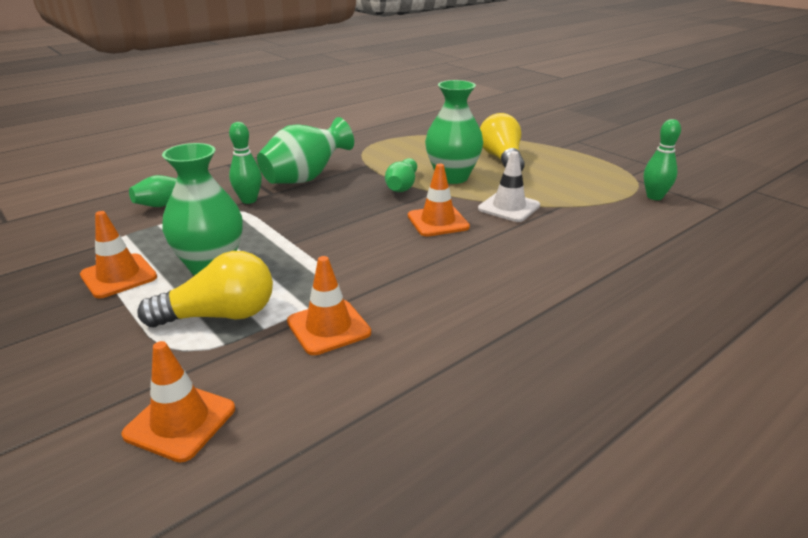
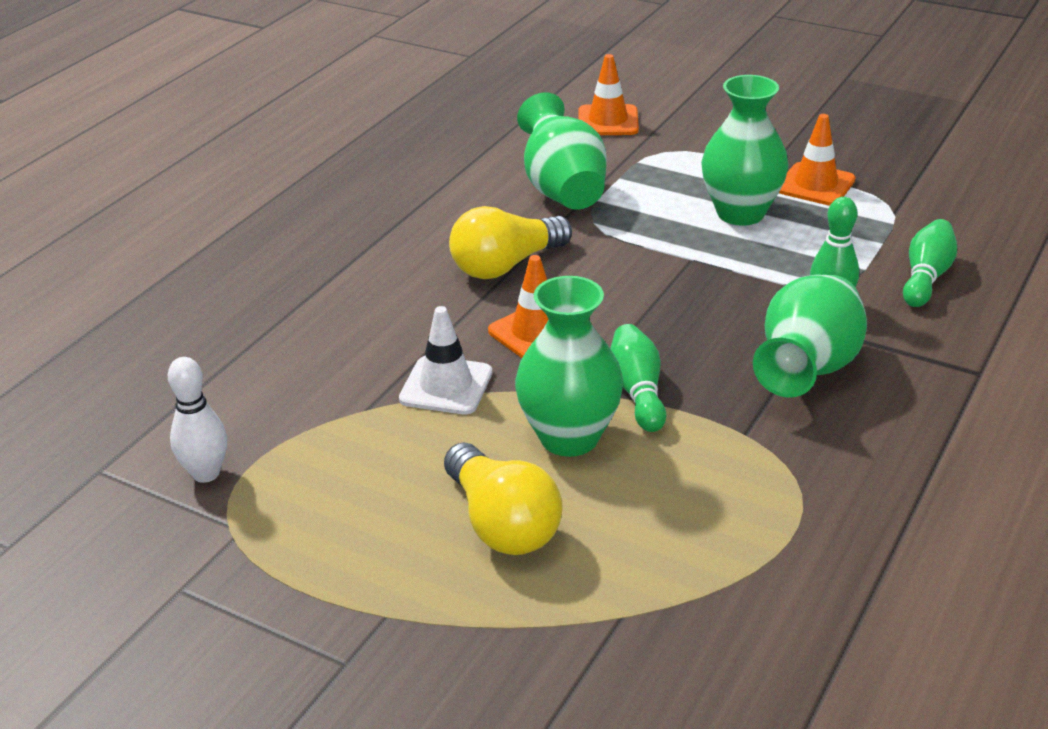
camera: 160 degrees right, 5 degrees up
(220, 315) = (668, 178): yellow light bulb -> yellow light bulb (506, 265)
(328, 327) = (562, 190): orange traffic cone -> green vase
(654, 197) = (206, 473): green bowling pin -> white bowling pin

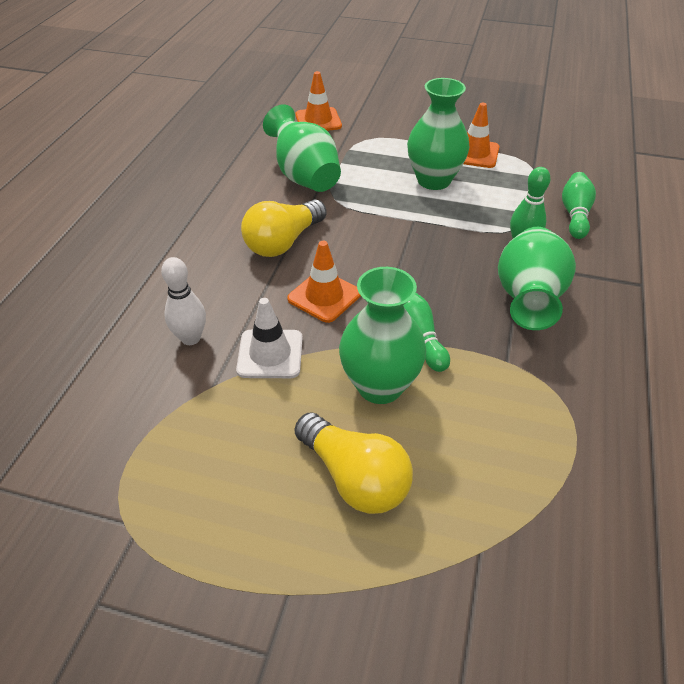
camera: 15 degrees left, 10 degrees up
(206, 473) = (92, 473): white bowling pin -> white bowling pin (190, 338)

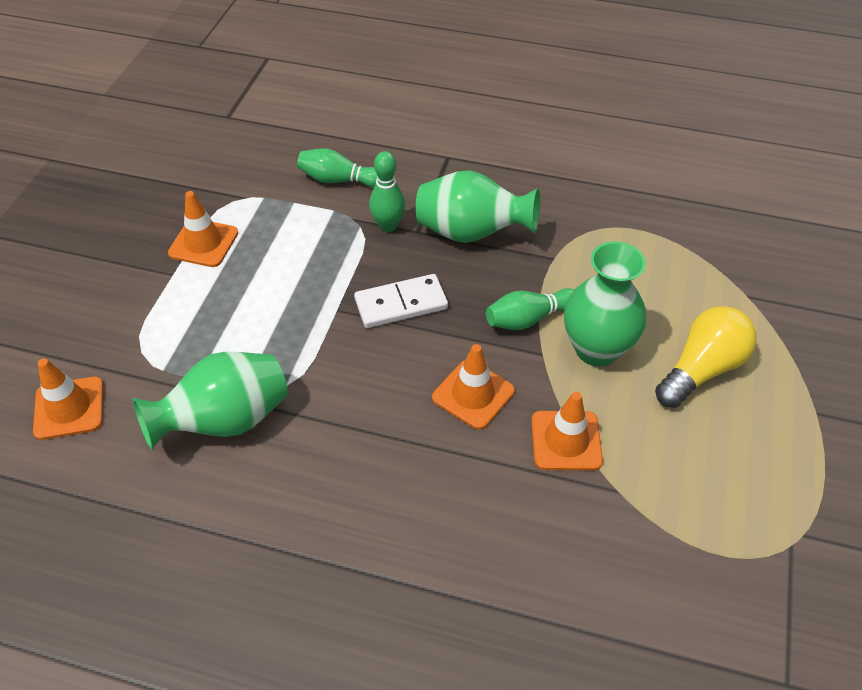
camera: 90 degrees left, 5 degrees up
(190, 338) = (550, 522): white bowling pin -> none
(270, 354) = (566, 441): white traffic cone -> orange traffic cone
(283, 242) = (373, 439): yellow light bulb -> none
(424, 254) = (401, 304): none -> white domino
(434, 180) = (257, 286): green vase -> none

